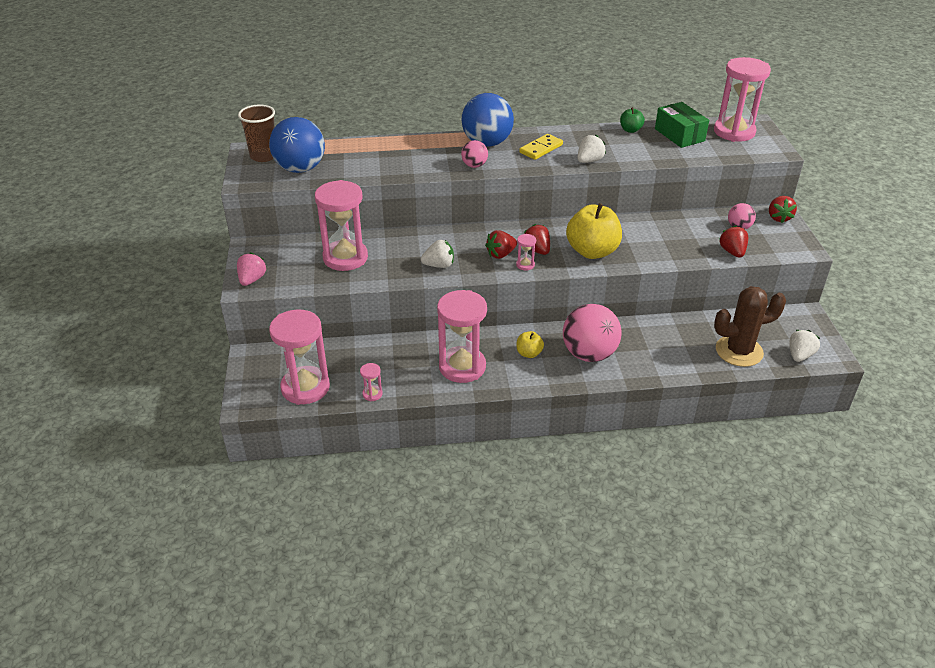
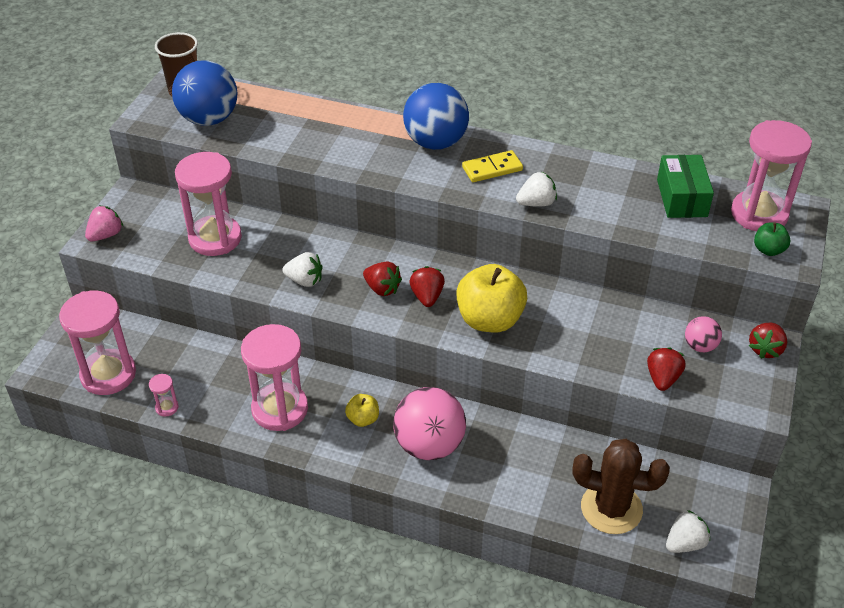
camera: 25 degrees right, 5 degrees up
(474, 165) = (396, 170): pink ball -> none
(500, 254) = (382, 289): red strawberry -> red strawberry turned 135 degrees counterclockwise
(525, 265) = (399, 312): pink hourglass -> none
(630, 130) = (624, 173): green apple -> green apple (768, 250)

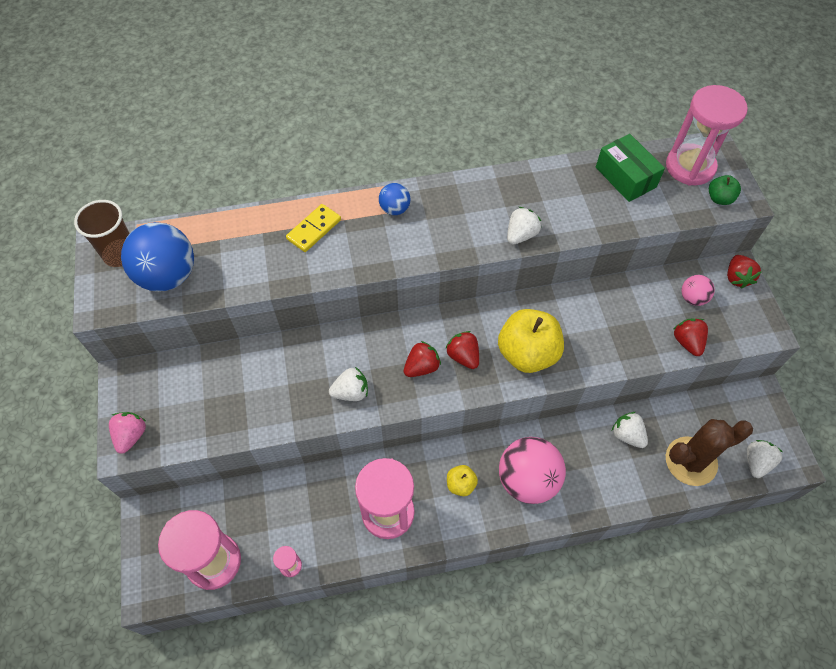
camera: 30 degrees left, 15 degrees up
(215, 238) = (239, 388): pink hourglass -> none
(382, 289) = (421, 367): red strawberry -> red strawberry turned 45 degrees counterclockwise
(435, 142) = (395, 209): blue ball -> blue ball, size x0.50
(492, 169) = (461, 215): yellow domino -> yellow domino (314, 229)
(560, 456) = (627, 435): none -> white strawberry

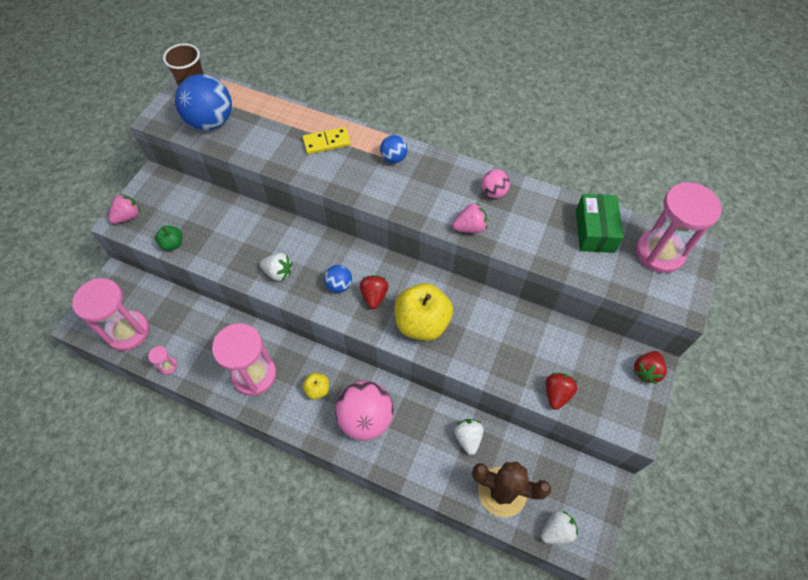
camera: 35 degrees right, 0 degrees up
(421, 367) = (339, 285): red strawberry -> blue ball
(521, 235) = (470, 227): white strawberry -> pink strawberry
(692, 298) = (592, 363): pink ball -> pink ball (493, 192)
(719, 198) = (663, 292): green apple -> green apple (173, 244)

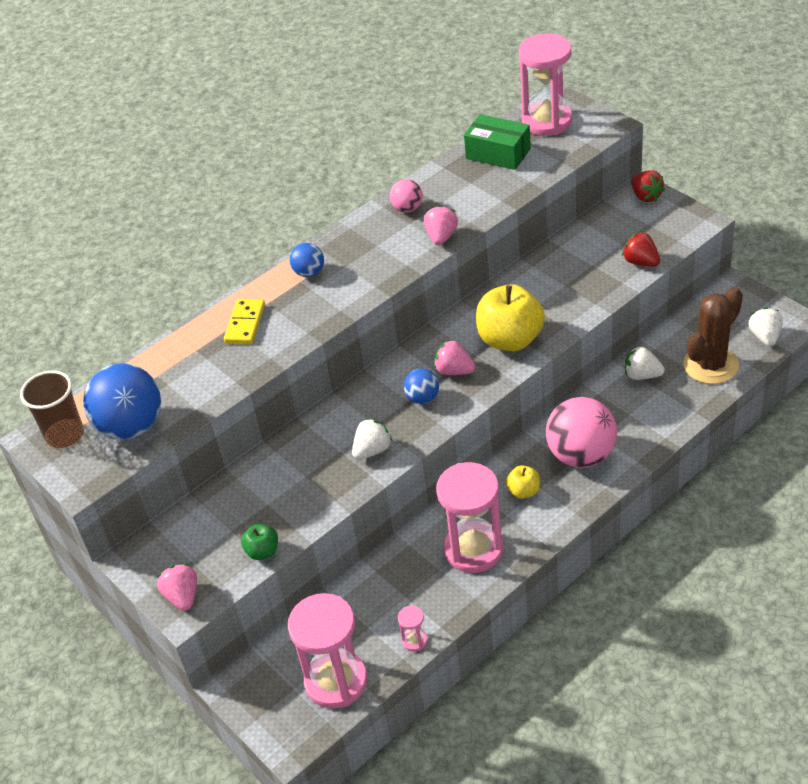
camera: 60 degrees left, 15 degrees down
(374, 296) = (454, 371): red strawberry -> pink strawberry

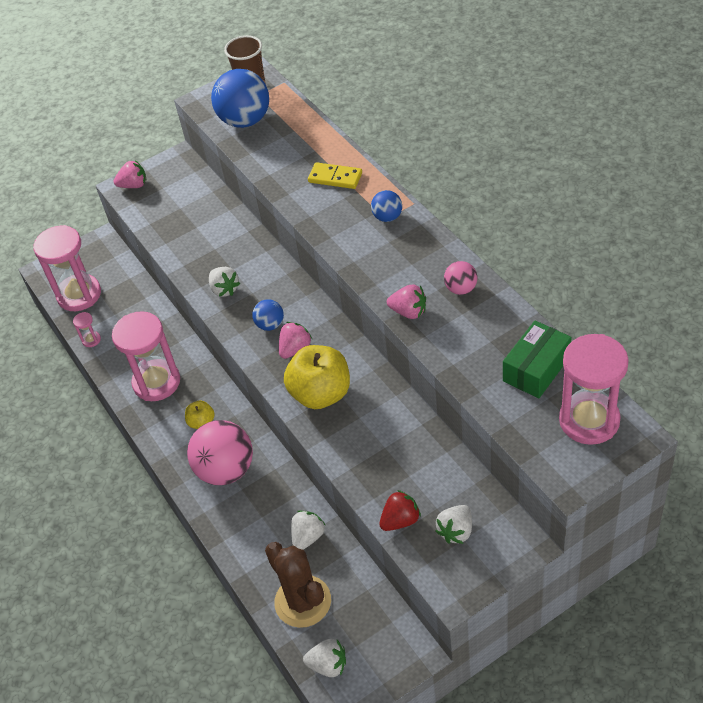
camera: 100 degrees right, 5 degrees up
(262, 551) = (153, 225): green apple -> none
(641, 229) = (456, 531): none -> white strawberry
(646, 196) = (513, 547): red strawberry -> none

